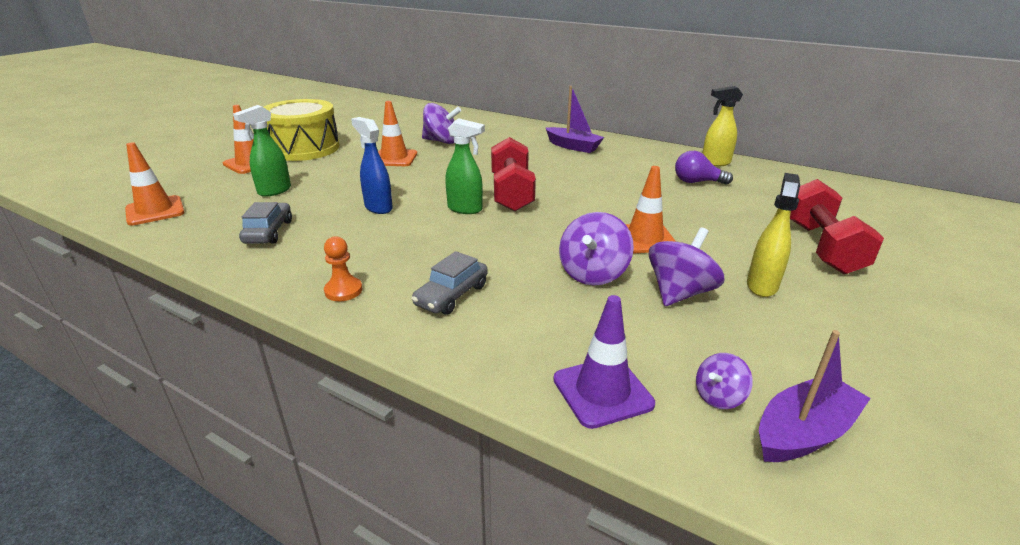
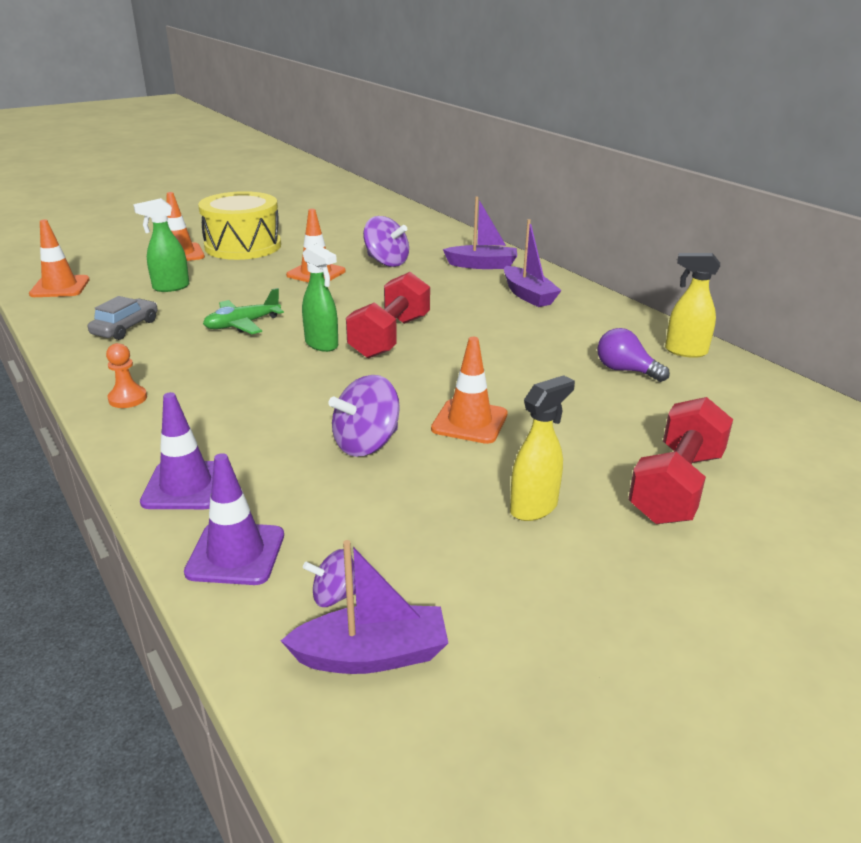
camera: 25 degrees right, 0 degrees up
(378, 207) = (242, 324): blue spray bottle -> green plane
(451, 295) = (210, 428): grey car -> none
(489, 349) = (186, 486): none -> purple traffic cone
(516, 132) = (482, 265): none -> purple boat
(679, 293) = (430, 488): purple spinning top -> none

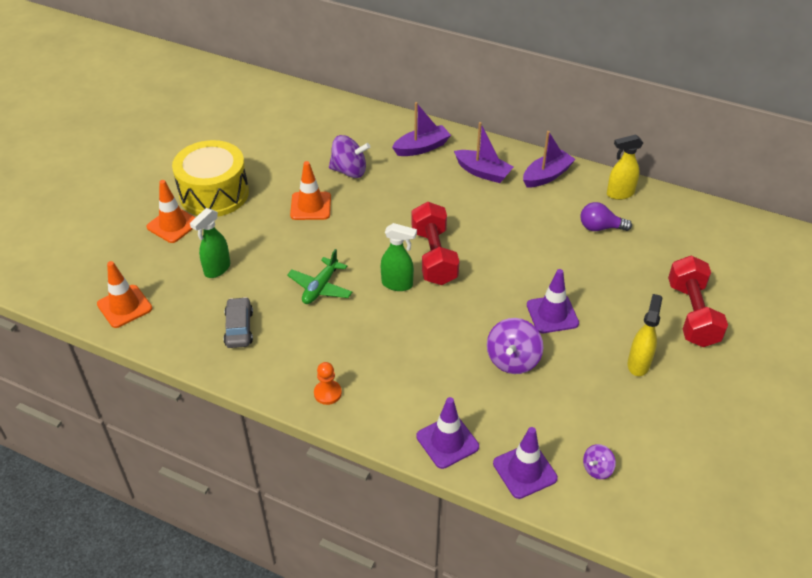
camera: 30 degrees left, 15 degrees up
(372, 655) = (644, 491): purple boat -> purple boat (547, 176)
(469, 422) = (552, 314): orange traffic cone -> purple traffic cone

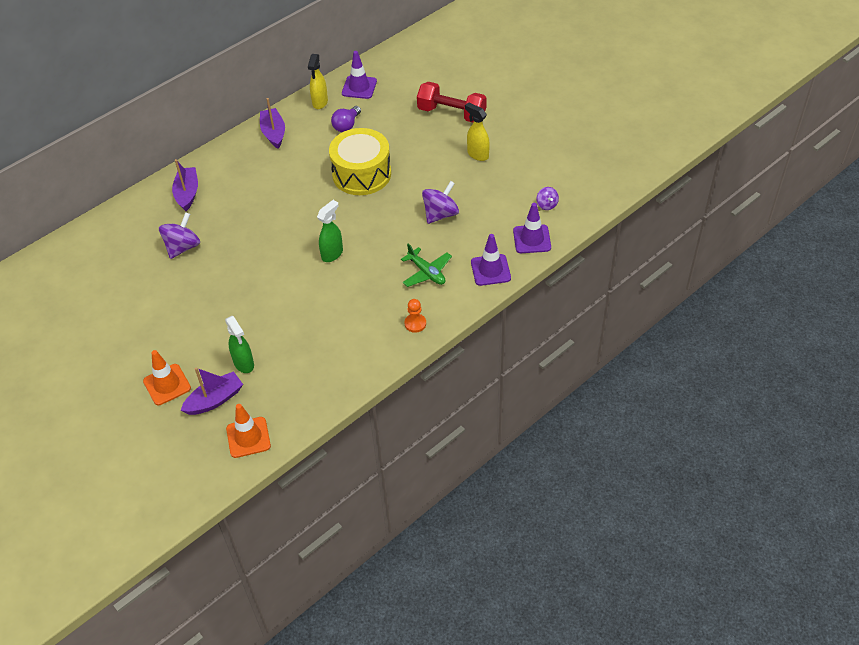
camera: 65 degrees left, 5 degrees up
(214, 194) = (146, 346): yellow drum -> yellow drum (361, 174)
(239, 328) = (320, 363): grey car -> none
(310, 206) = (209, 283): orange traffic cone -> none
(320, 287) = (307, 301): green plane -> green plane (426, 272)
(434, 256) = (317, 224): red dumbbell -> none
(483, 172) = (244, 167): purple boat -> purple boat (215, 400)
(513, 360) = (440, 214): purple spinning top -> purple spinning top turned 90 degrees counterclockwise
(552, 314) = (412, 180): purple traffic cone -> purple traffic cone (359, 87)

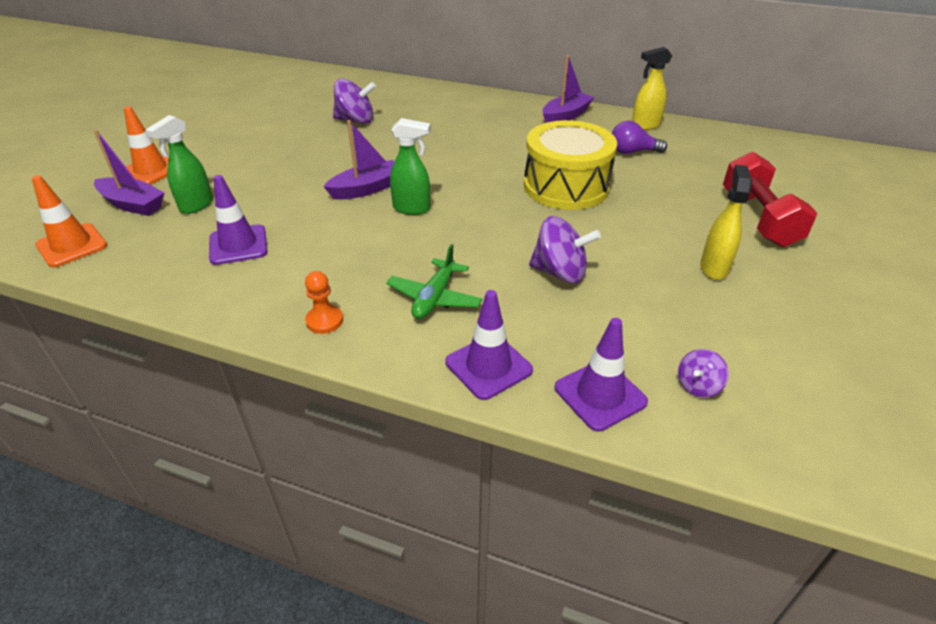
camera: 60 degrees right, 10 degrees down
(187, 193) = (432, 101): purple boat -> purple boat (366, 189)
(359, 87) = (703, 140): purple traffic cone -> purple traffic cone (238, 245)

